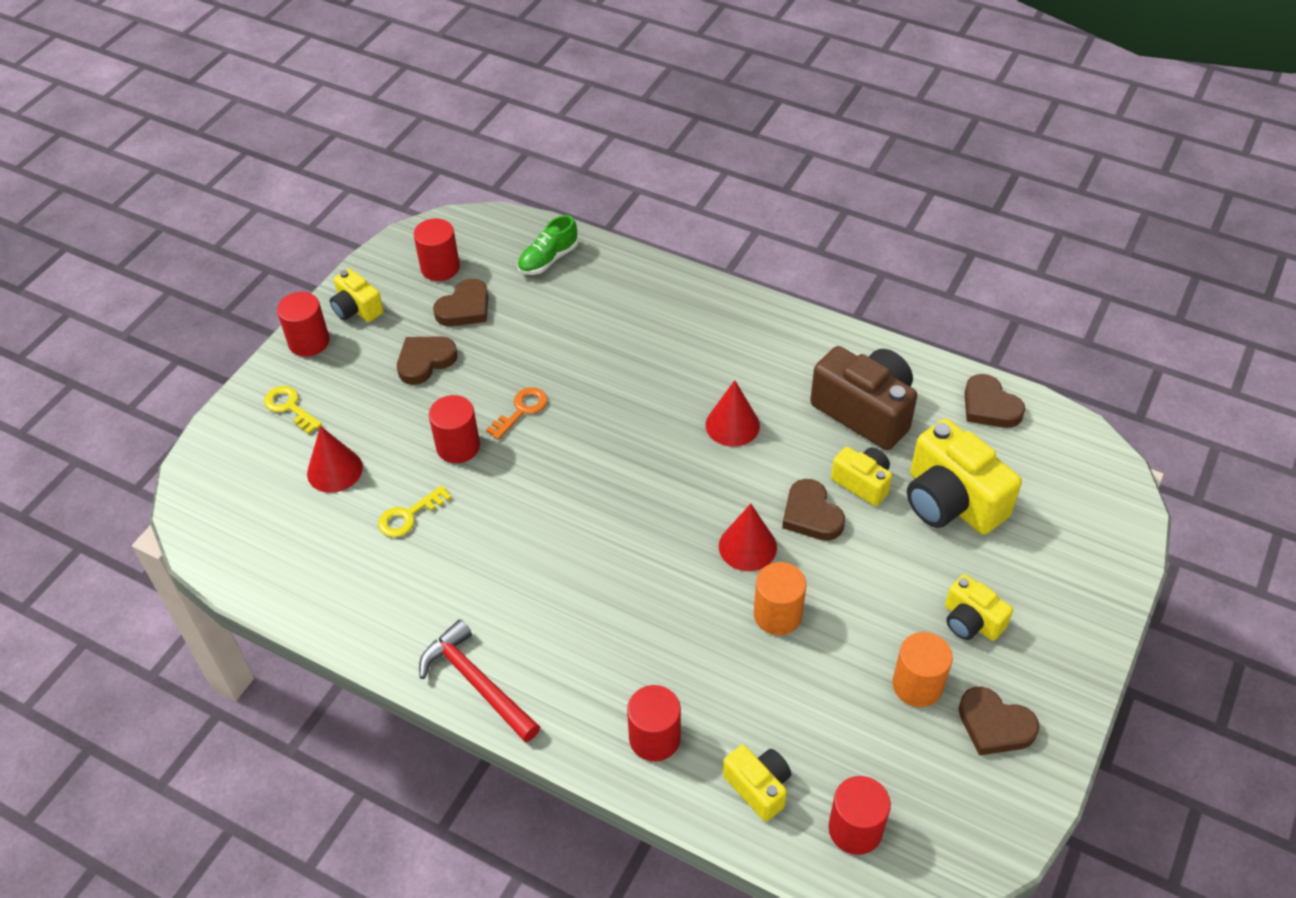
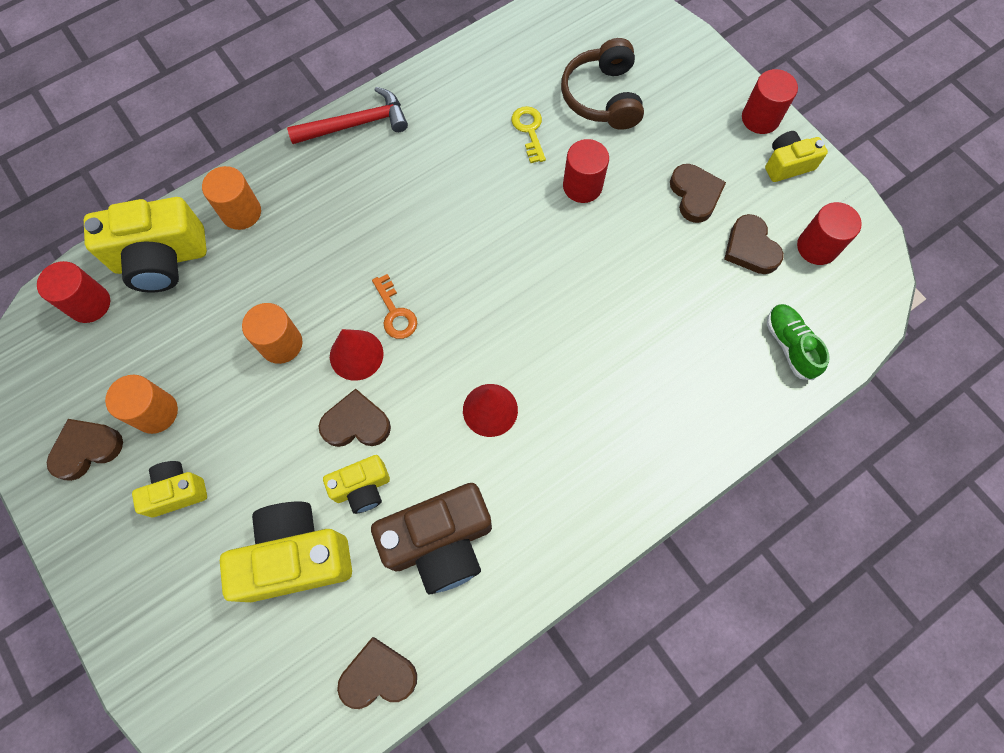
camera: 115 degrees right, 20 degrees up
(290, 407) = (687, 86): yellow key -> none
(334, 470) = (603, 97): red cone -> brown headphones
(521, 410) = (598, 246): orange key -> orange key (395, 312)
(654, 738) = (241, 212): red cylinder -> orange cylinder
(758, 787) = (161, 259): yellow camera -> yellow camera, size x1.81

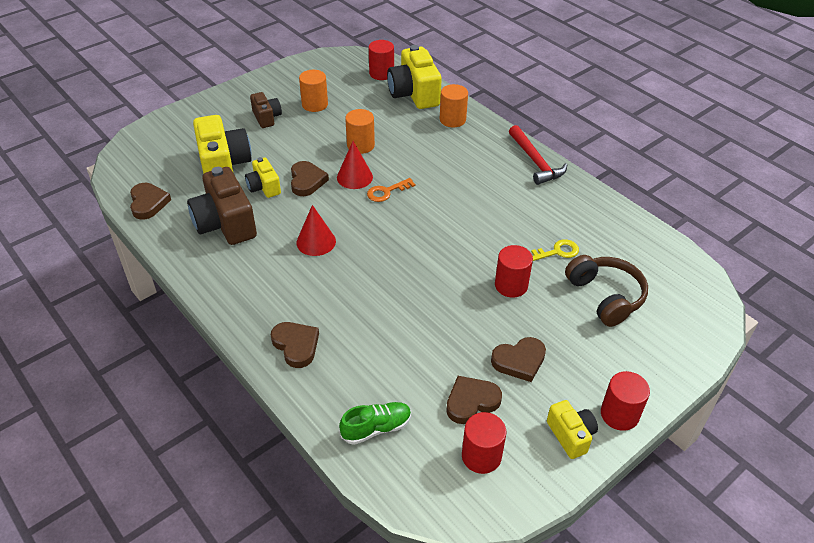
camera: 85 degrees right, 25 degrees down
(86, 449) = (293, 85): brown heart -> brown heart (296, 345)
(177, 492) = (267, 117): yellow camera -> brown camera
(603, 97) = (605, 296): brown headphones -> brown headphones turned 75 degrees clockwise

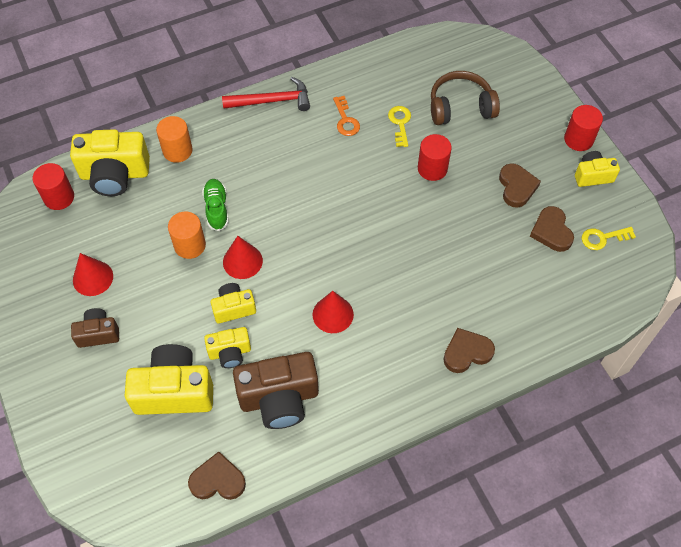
camera: 75 degrees left, 15 degrees up
(307, 181) = (233, 308): brown heart -> yellow camera
(315, 104) = (93, 278): orange cylinder -> red cone
(376, 428) = (567, 305): green shoe -> green shoe (216, 209)
(387, 192) = (276, 236): orange key -> orange key (346, 120)
(481, 456) = (603, 238): red cylinder -> yellow key

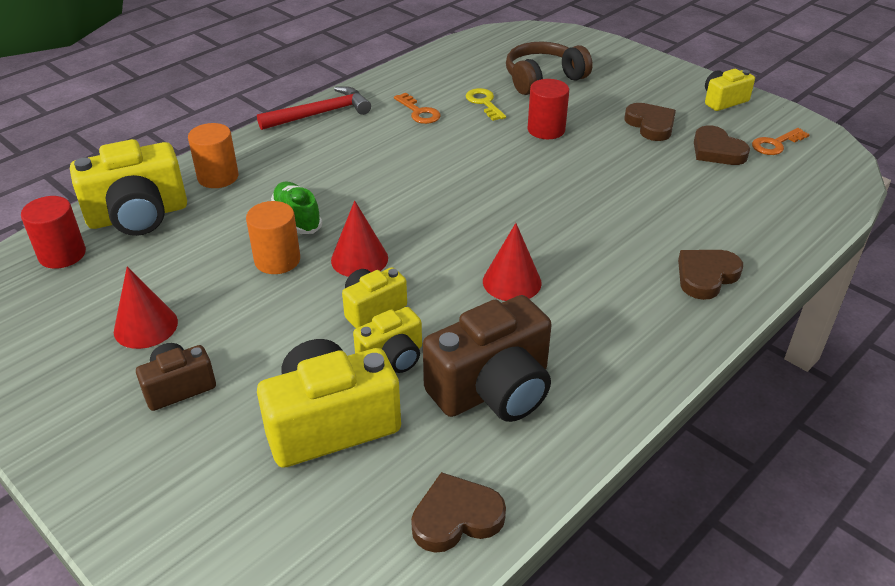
camera: 20 degrees left, 20 degrees down
(578, 139) = (686, 78): red cylinder -> none
(603, 238) = (776, 144): yellow key -> orange key

